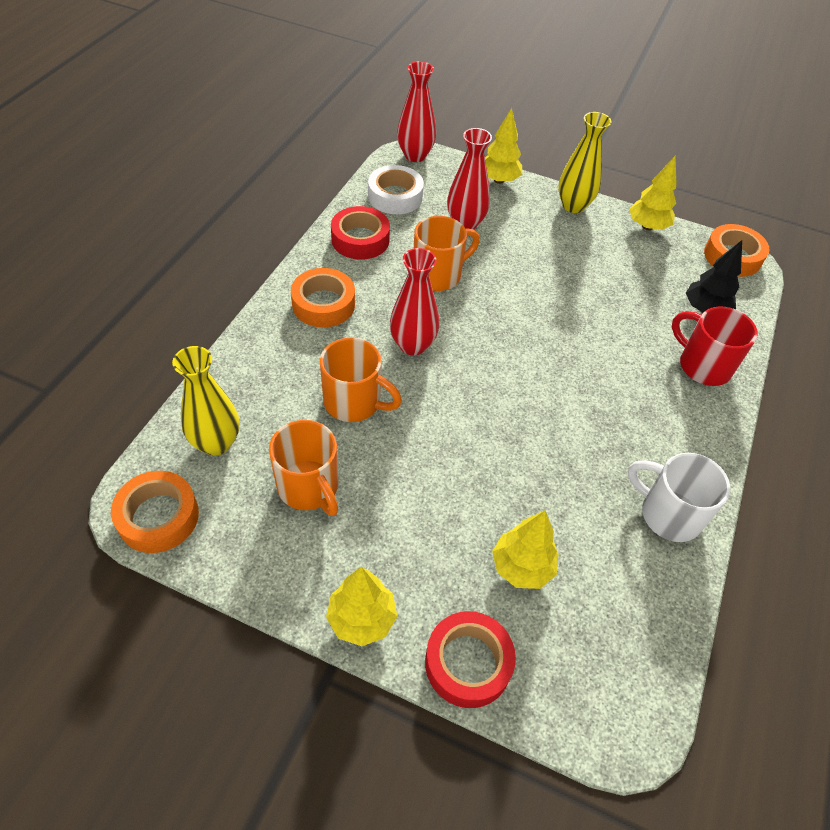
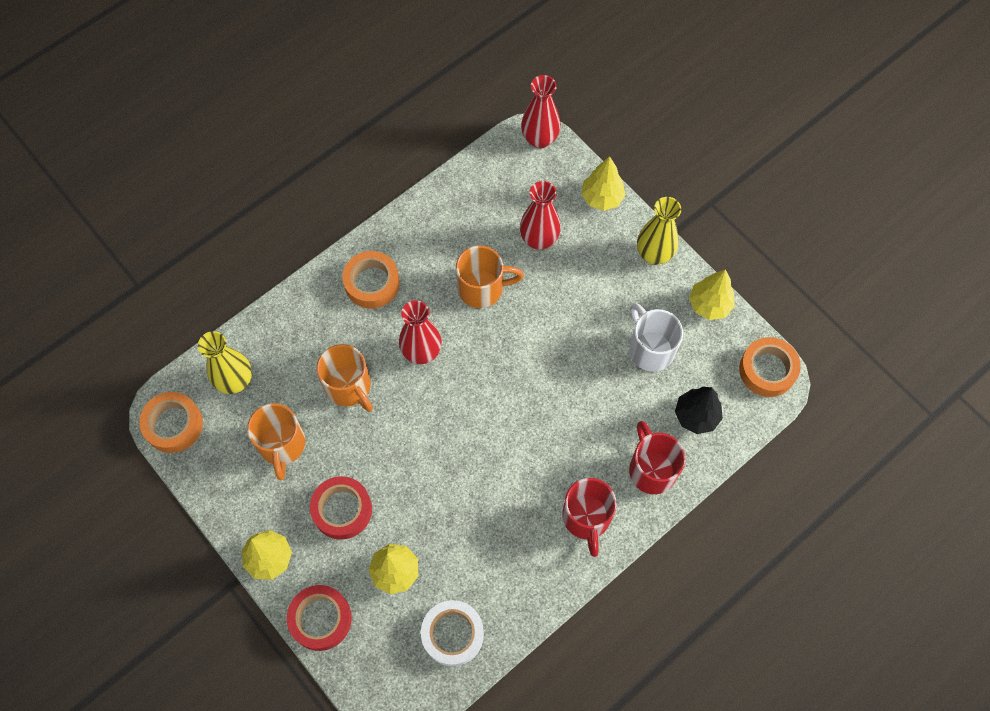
camera: 30 degrees right, 15 degrees up
(360, 239) = (436, 224): red tape -> red tape (342, 510)
(395, 196) = (493, 184): white tape -> white tape (452, 634)
(668, 514) = (528, 581): white mug -> white mug (650, 349)
(678, 431) = (586, 518): none -> red mug

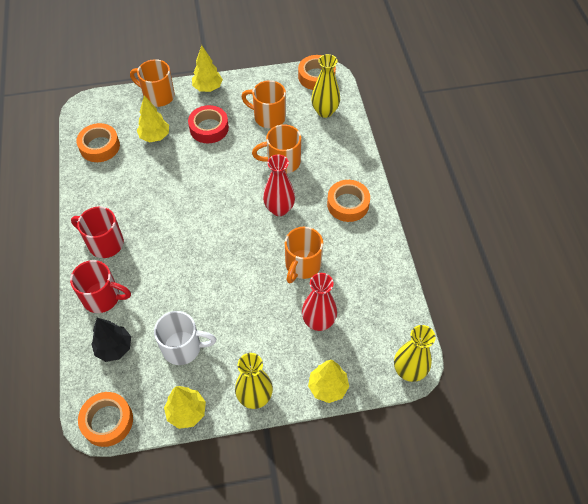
camera: 120 degrees right, 10 degrees down
(320, 619) = (158, 96): red tape -> orange mug
(452, 634) = (99, 146): white tape -> orange tape
(539, 139) = (409, 371): red vase -> yellow vase

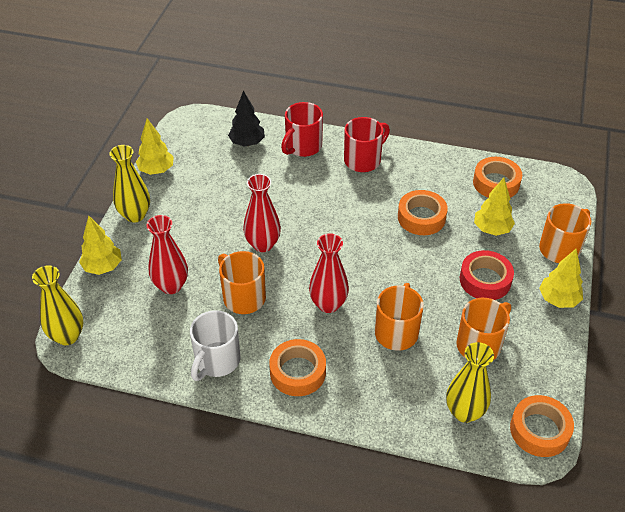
camera: 115 degrees right, 10 degrees down
(107, 421) = (185, 126): orange tape -> orange tape (421, 217)
(183, 347) = (216, 184): white mug -> white mug (216, 361)
(241, 276) = (263, 244): none -> red vase

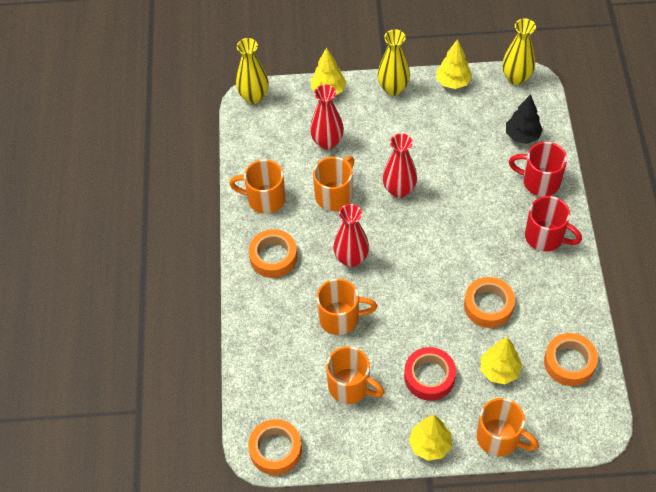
camera: 75 degrees right, 10 degrees up
(216, 361) = (264, 199): white mug -> orange mug
(464, 412) = (275, 388): yellow vase -> yellow vase (516, 78)

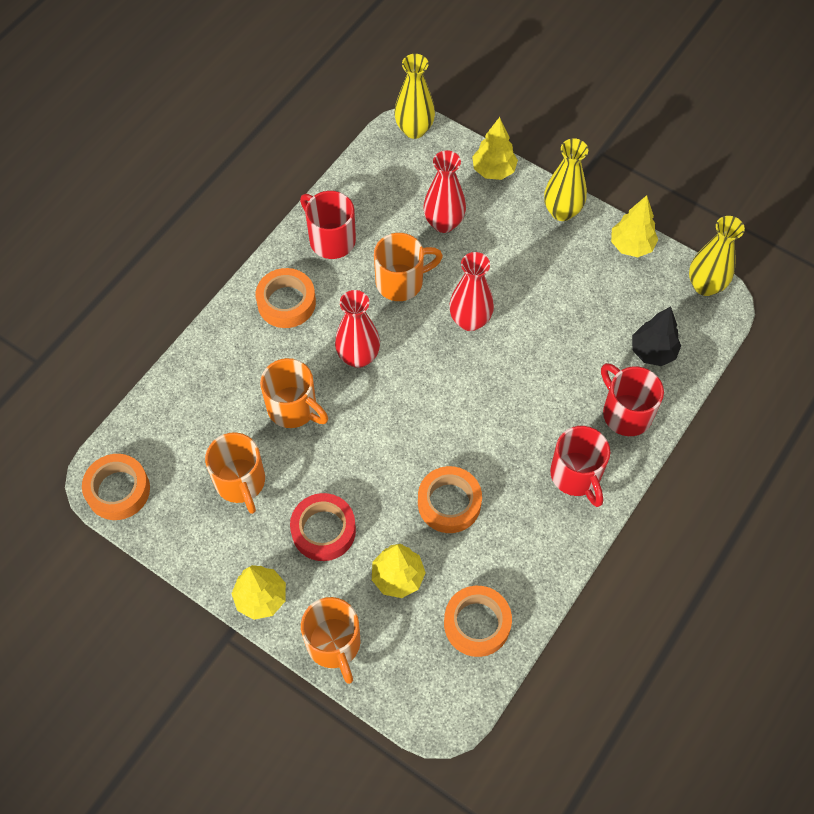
camera: 35 degrees right, 5 degrees up
(264, 199) = (331, 239): orange mug -> red mug

